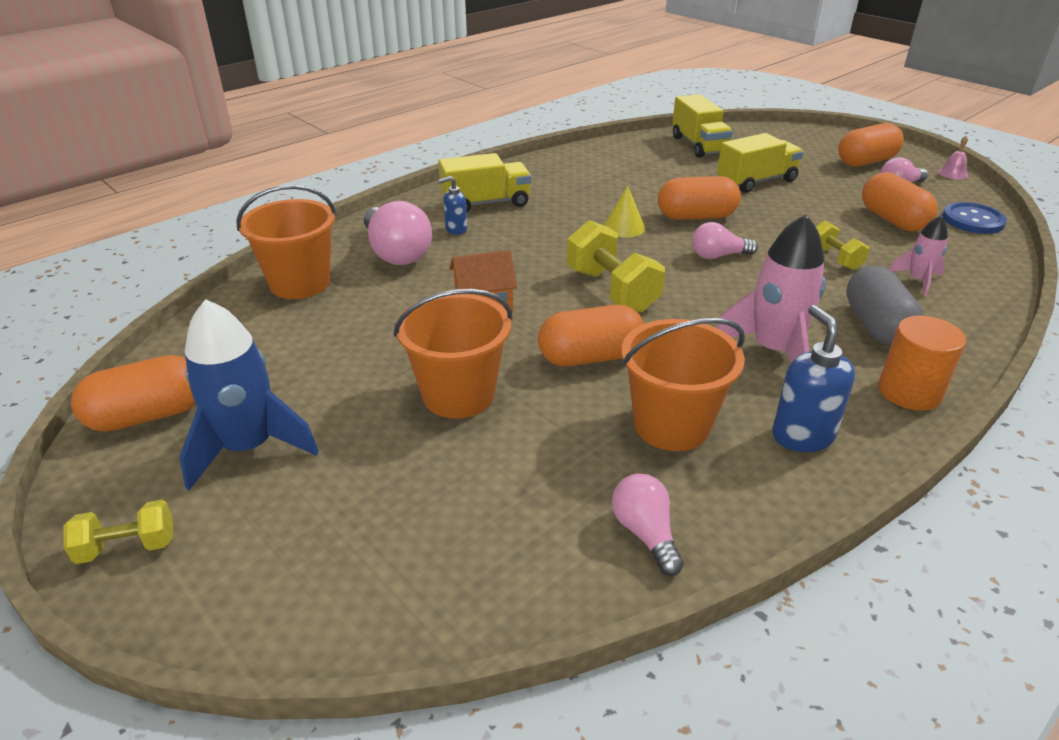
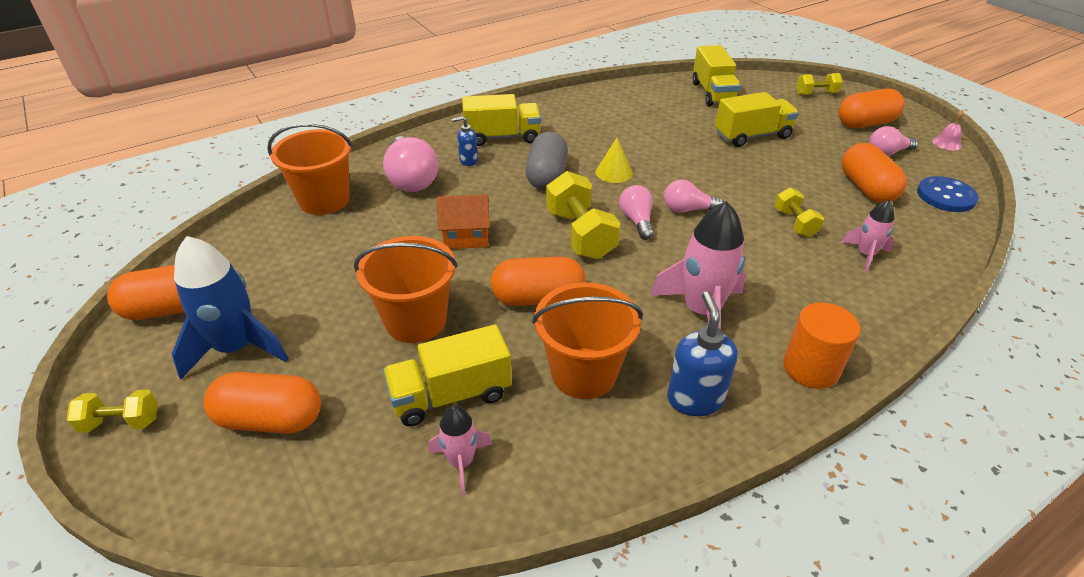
camera: 10 degrees right, 5 degrees up
(530, 465) = (451, 395): none -> yellow truck
(569, 533) = (461, 462): none -> pink rocket
(645, 533) = (523, 472): pink light bulb -> pink light bulb (637, 221)
(696, 217) = (682, 167): orange capsule -> orange capsule (270, 419)
(805, 138) = (816, 94): none -> yellow dumbbell
(876, 326) = (806, 297): grey capsule -> grey capsule (546, 176)

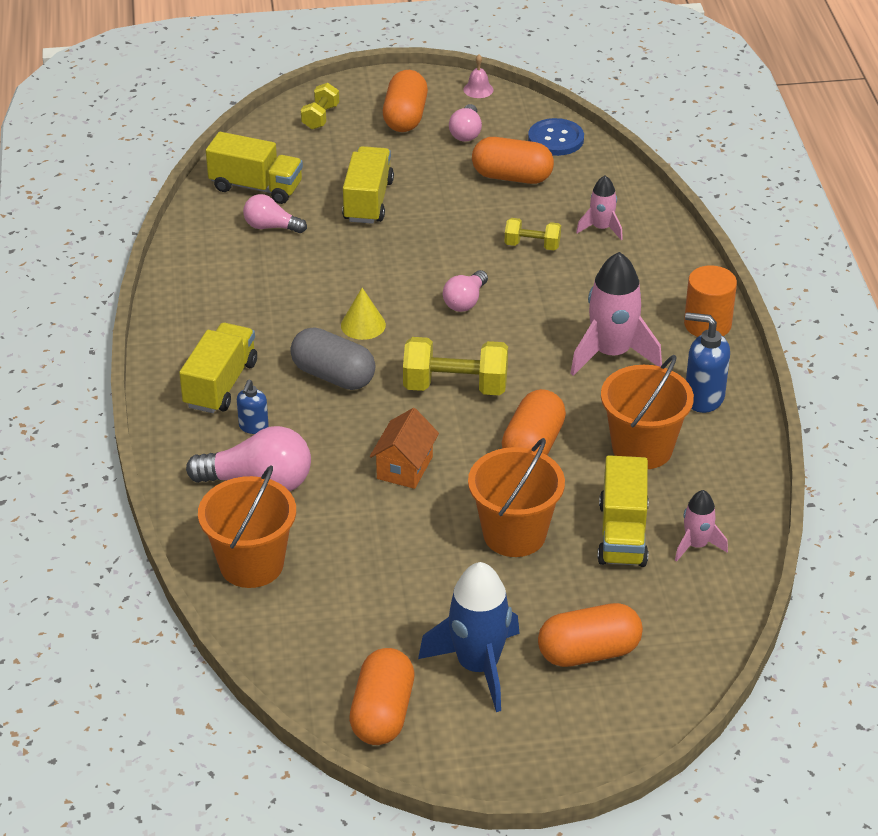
camera: 65 degrees left, 0 degrees up
(121, 422) = (536, 755): yellow dumbbell -> none
(270, 419) = (589, 652): orange capsule -> orange capsule turned 45 degrees clockwise
(637, 221) = (459, 341): pink light bulb -> pink light bulb (271, 227)

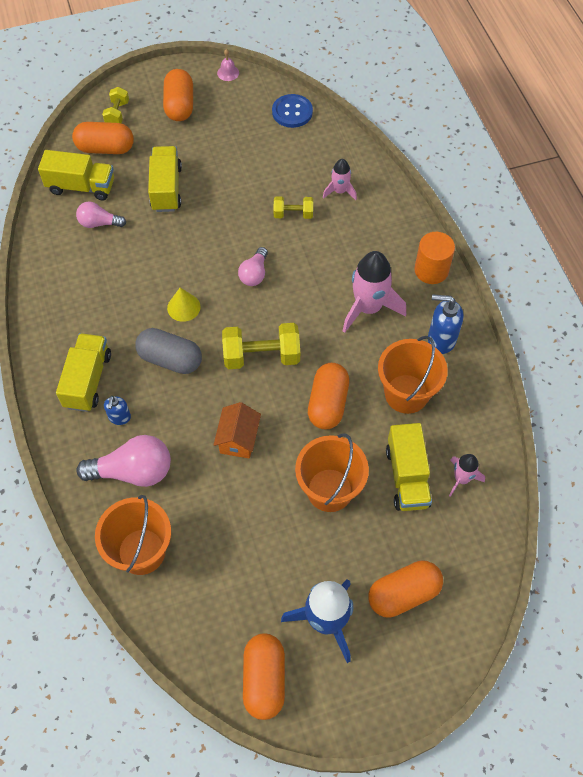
camera: 10 degrees left, 20 degrees up
(466, 133) = (226, 115): pink light bulb -> none
(512, 177) = (267, 151): orange capsule -> orange capsule (105, 148)

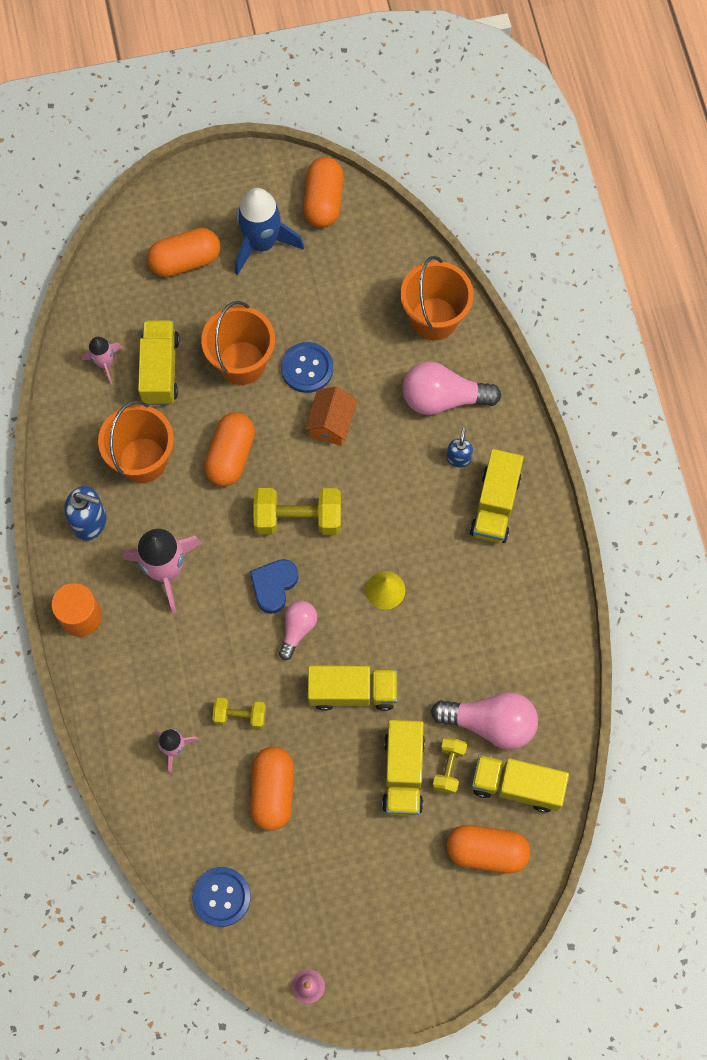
camera: 175 degrees left, 10 degrees up
(99, 223) = (490, 723): pink light bulb -> pink light bulb, size x1.69
(117, 114) = (471, 916): yellow dumbbell -> yellow dumbbell (449, 767)
(170, 359) = (402, 523): grey capsule -> none
(179, 106) = (382, 924): orange capsule -> orange capsule (272, 791)
(207, 235) = (352, 692): none -> yellow truck
(266, 490) = (307, 368): none -> blue button
(277, 303) = (273, 586): none -> blue heart

